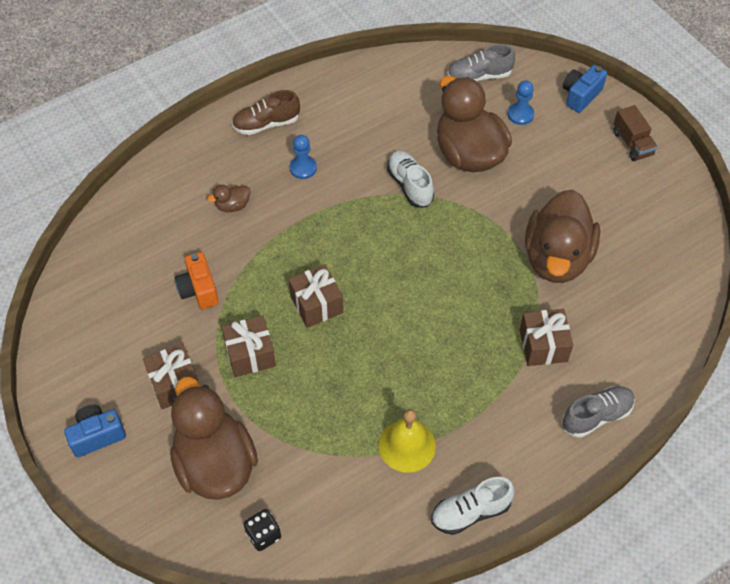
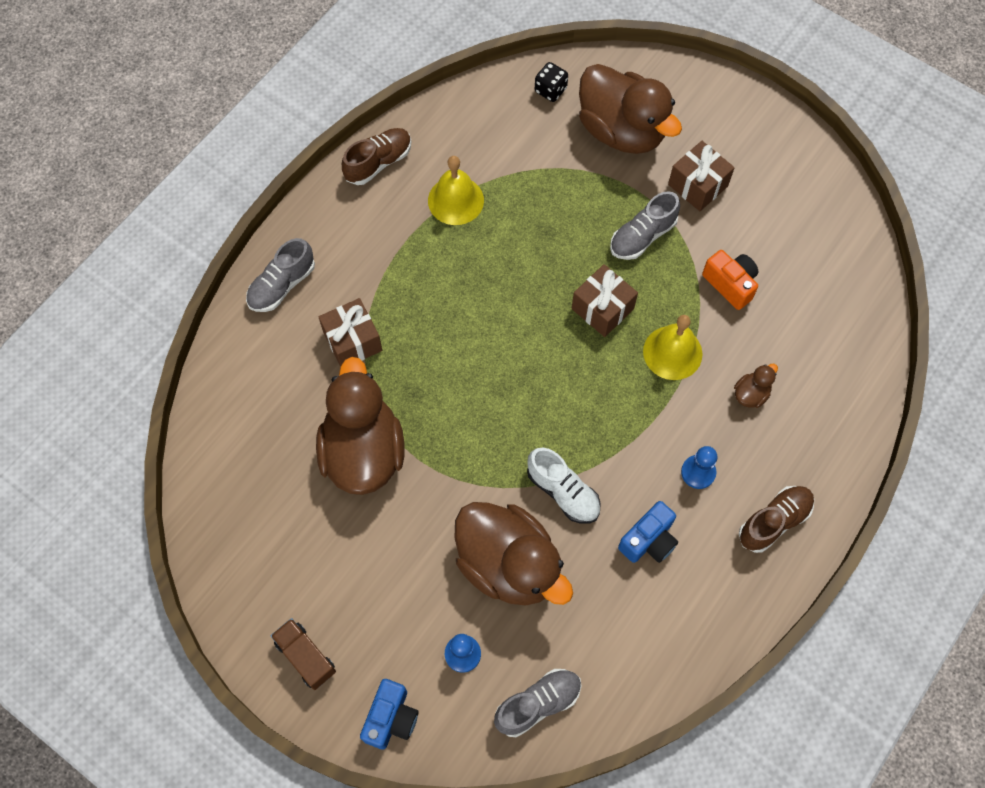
camera: 160 degrees right, 10 degrees up
(97, 435) = (739, 120): blue camera -> blue camera (649, 540)
(250, 354) = (642, 236): brown gift -> grey shoe
(276, 253) = (672, 352): none -> yellow bell
(470, 512) = (378, 163): white shoe -> brown shoe

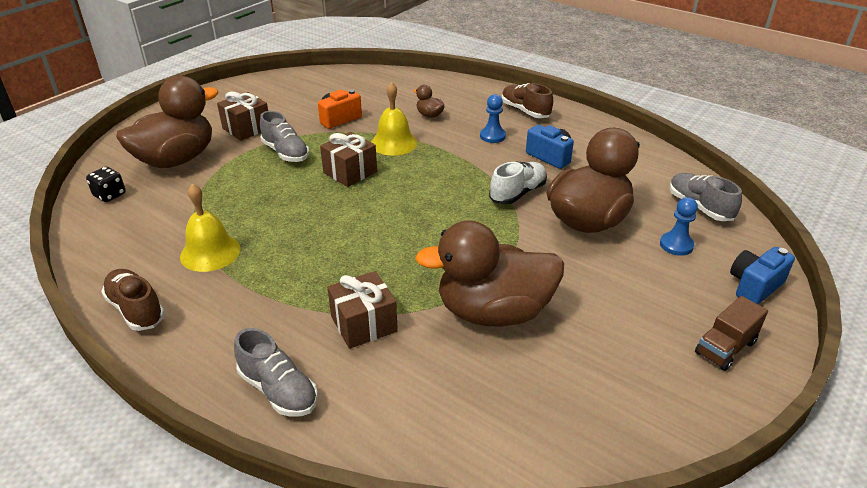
camera: 90 degrees left, 30 degrees down
(391, 718) = (754, 286): blue camera -> blue camera turned 60 degrees counterclockwise

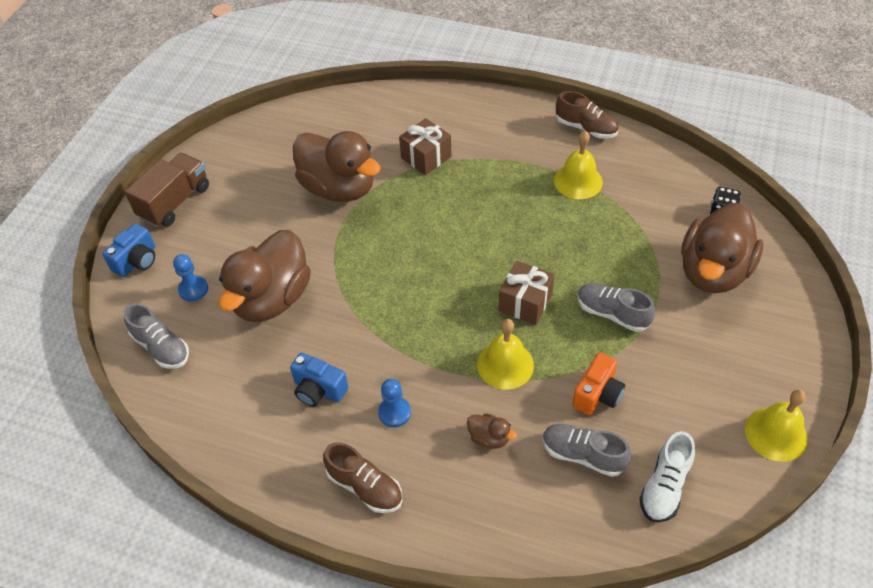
camera: 165 degrees right, 15 degrees up
(244, 87) = (776, 433): none -> yellow bell
(246, 128) = (690, 343): brown gift -> none
(278, 390) = (455, 108): grey shoe -> grey shoe (583, 455)
(493, 312) = (339, 188): brown duck -> brown duck turned 60 degrees clockwise
(517, 193) = (345, 318): white shoe -> white shoe (664, 486)
(725, 348) = (175, 202): brown truck -> brown truck, size x1.52

